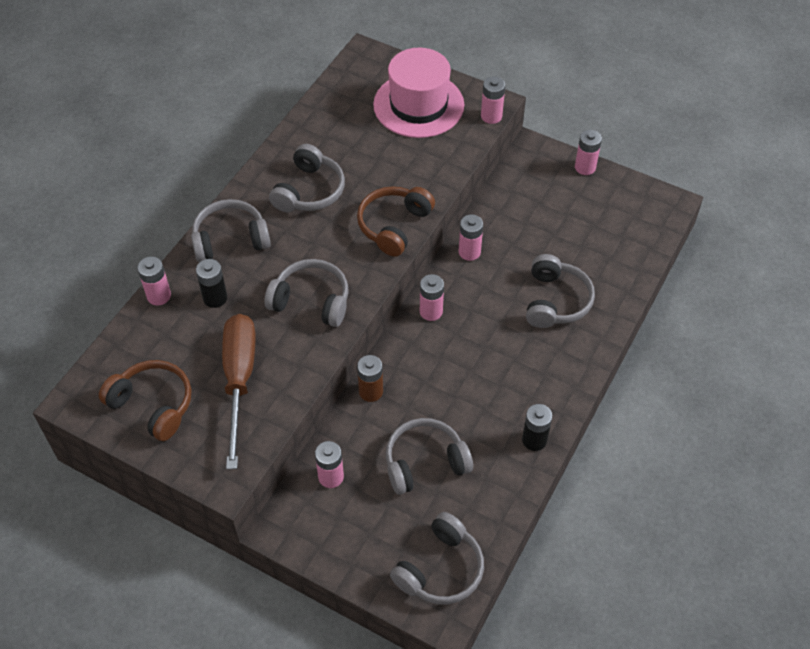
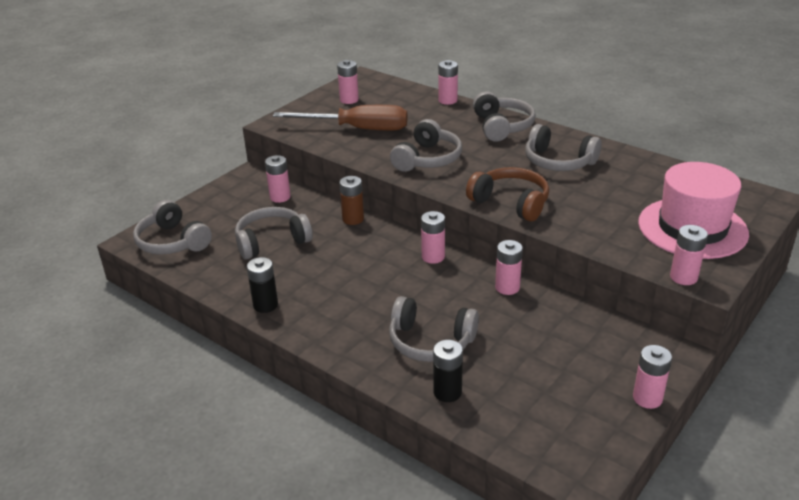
camera: 100 degrees right, 20 degrees down
(153, 405) = (349, 100): brown headphones -> pink battery
(215, 298) = (440, 120): black battery -> black battery (447, 392)
(425, 462) = (272, 241): grey headphones -> grey headphones turned 105 degrees counterclockwise

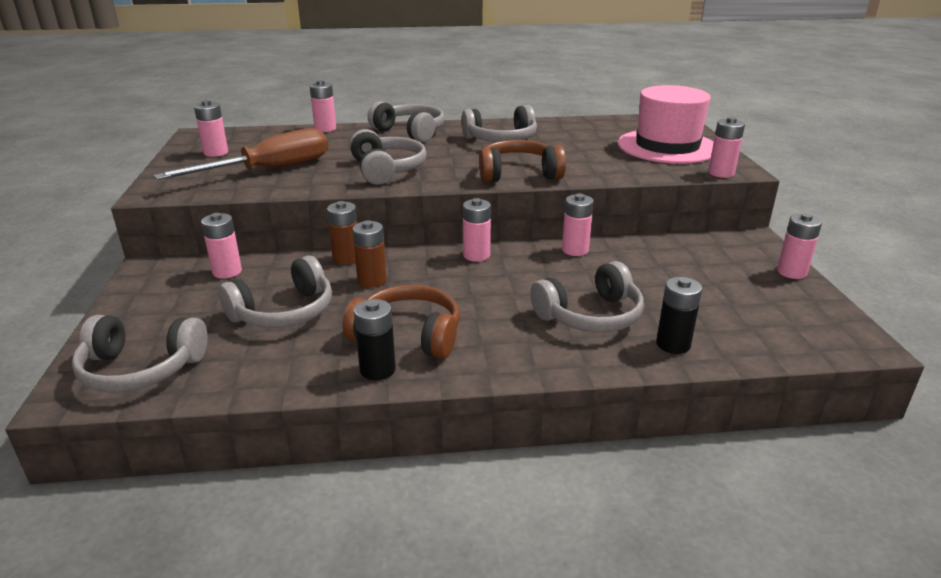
camera: 45 degrees left, 5 degrees down
(272, 241) = (284, 312): grey headphones -> grey headphones turned 150 degrees counterclockwise
(310, 292) = (408, 335): none -> brown headphones
(344, 243) = (372, 280): none -> brown battery

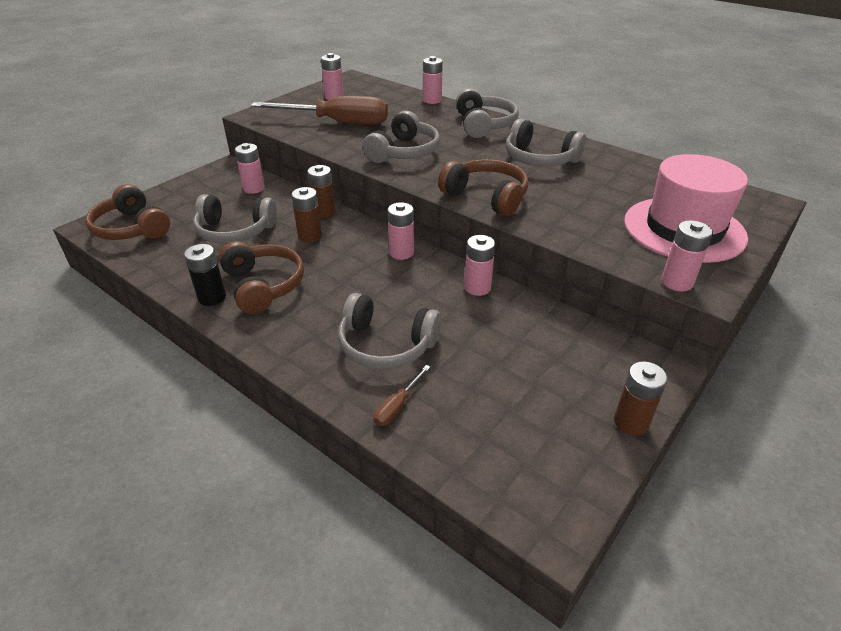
camera: 45 degrees right, 10 degrees up
(141, 369) = (131, 228): grey headphones -> brown headphones
(673, 344) = (397, 406): black battery -> brown screwdriver
(791, 272) = (631, 422): pink battery -> brown battery

